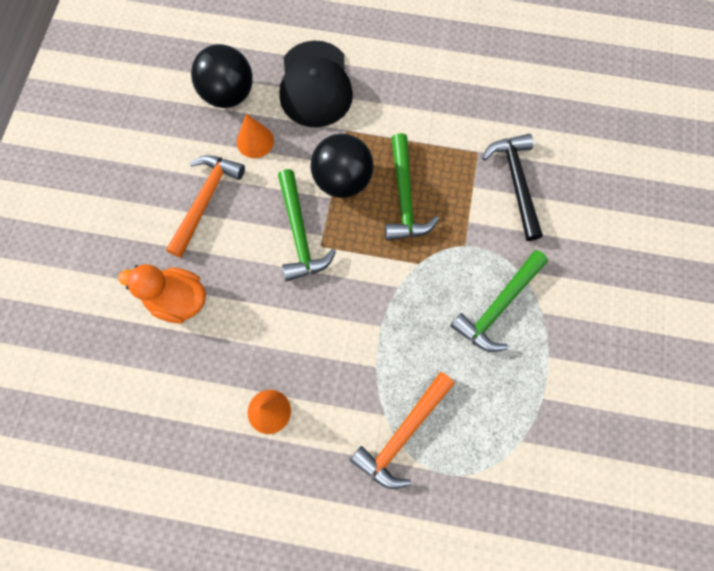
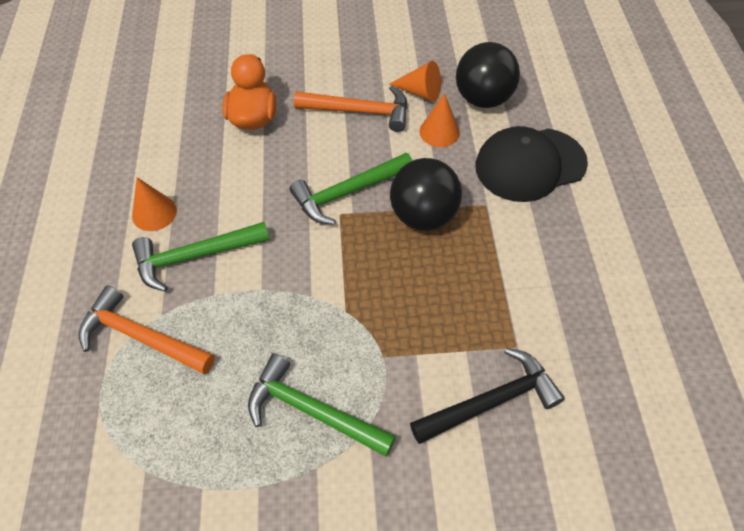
camera: 75 degrees right, 15 degrees down
(200, 142) = (420, 92): none -> orange cone
(404, 197) = (424, 279): green hammer -> green hammer (195, 257)

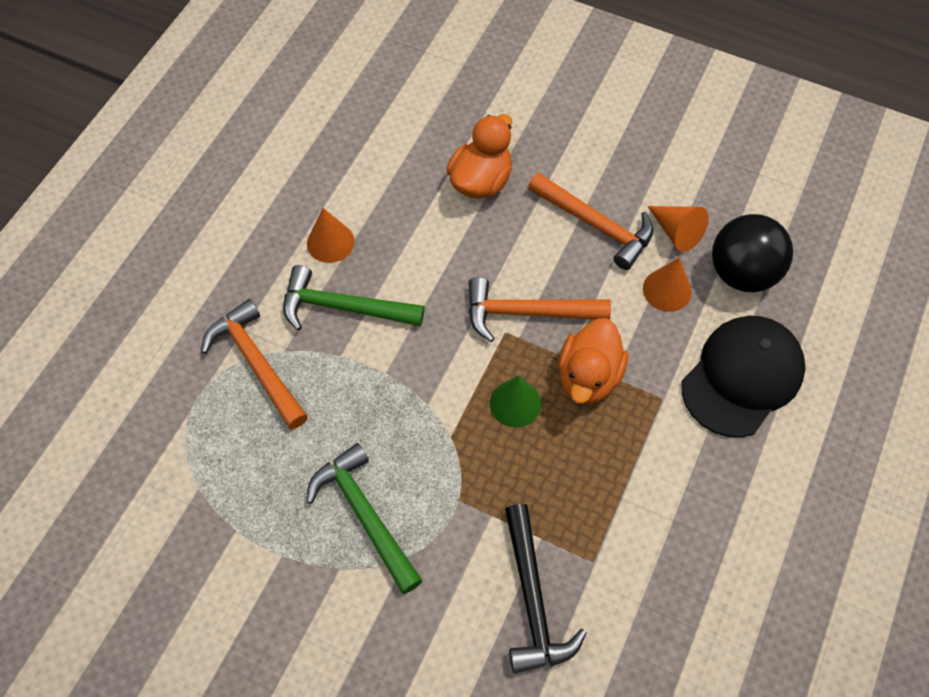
camera: 30 degrees right, 5 degrees up
(348, 193) = (527, 313): green hammer -> orange hammer
(380, 261) = (515, 403): none -> green cone
(423, 215) = (588, 376): black ball -> orange duck
(491, 401) = (533, 599): black hammer -> black hammer turned 75 degrees clockwise
(530, 164) = (742, 377): black cap -> black cap turned 120 degrees clockwise

